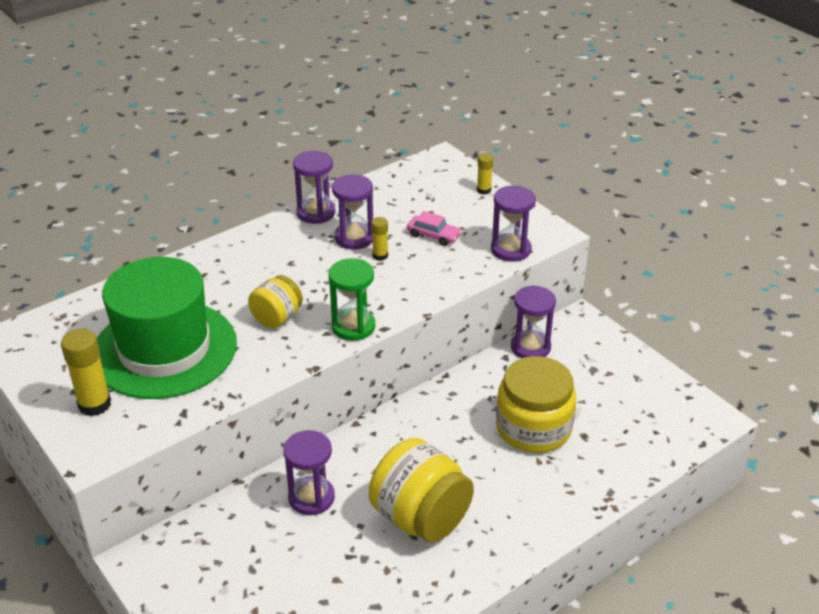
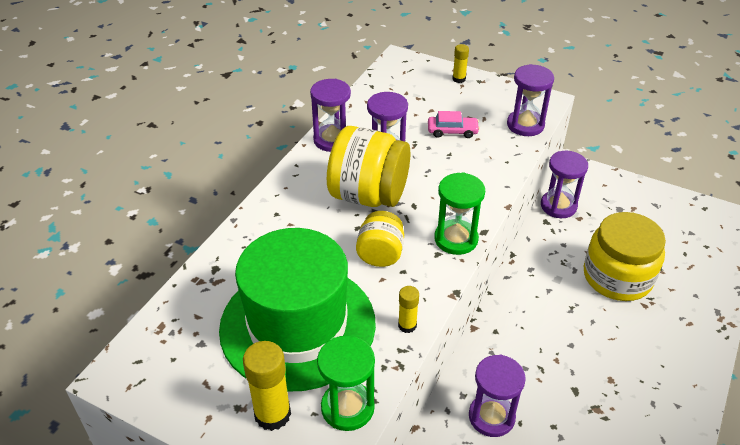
camera: 25 degrees left, 5 degrees up
(153, 420) = (347, 408): none -> green hourglass
(380, 256) = (422, 163): yellow glue stick -> yellow glue stick (407, 325)
(420, 517) = (596, 397): yellow jar -> yellow jar (368, 195)

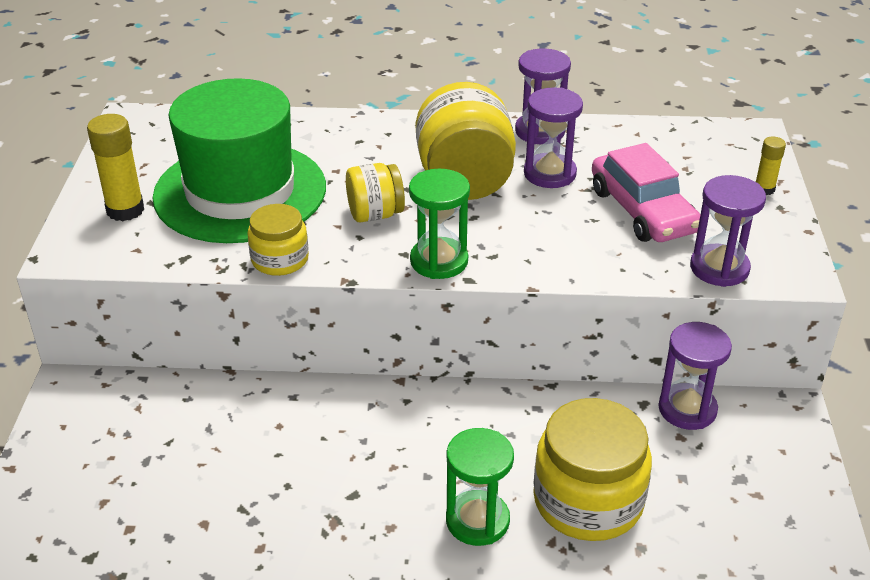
camera: 65 degrees right, 5 degrees down
(347, 408) = (152, 250): green hourglass -> green hourglass (477, 521)
(407, 325) = (280, 259): yellow glue stick -> yellow jar
(452, 131) = (642, 211): pink car -> pink car, size x1.84
(491, 417) = (274, 427): purple hourglass -> none

